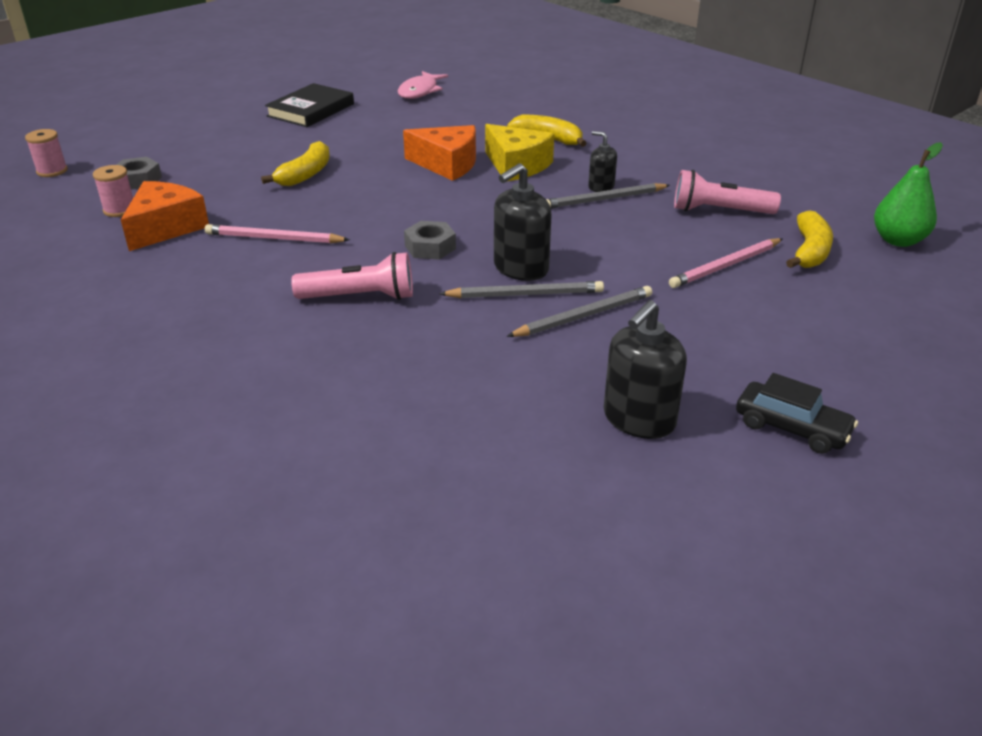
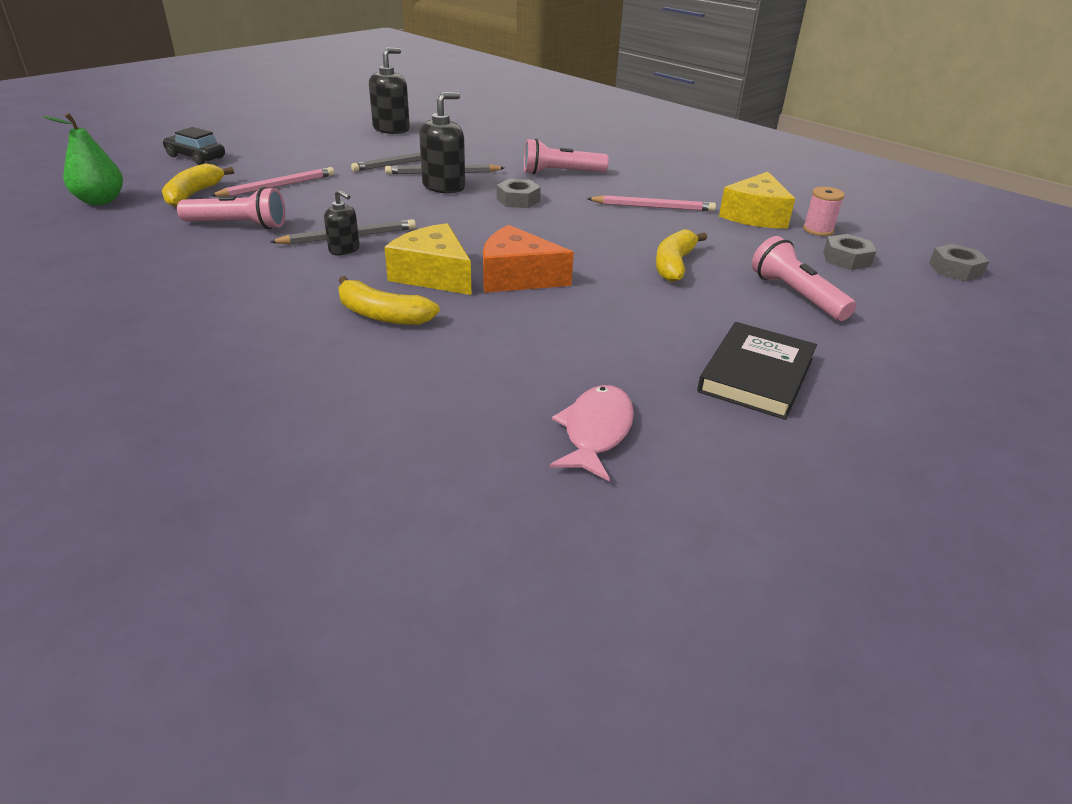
camera: 175 degrees right, 0 degrees up
(52, 171) = (955, 269): pink spool -> grey nut
(165, 227) = (755, 215): orange cheese -> yellow cheese
(226, 151) = (796, 295): none -> pink flashlight
(791, 428) = (313, 126): black car -> black car (196, 157)

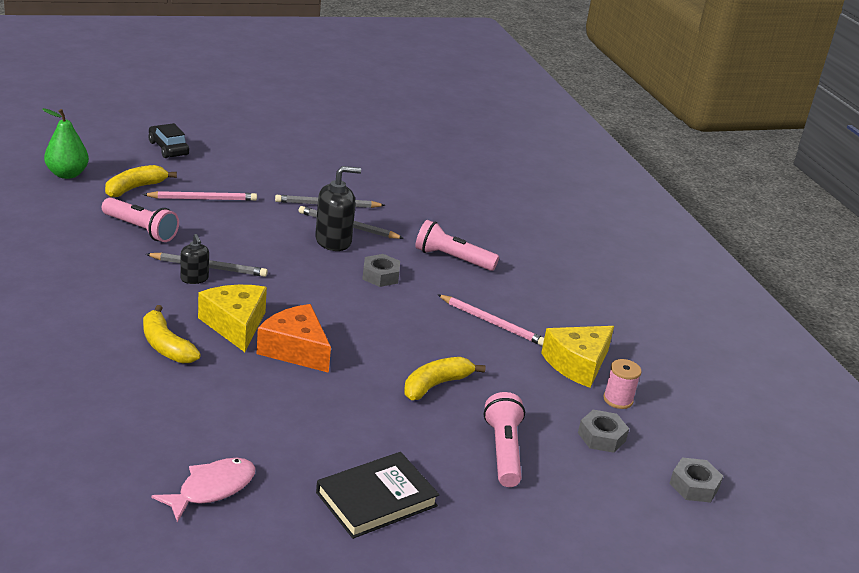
camera: 25 degrees right, 5 degrees down
(391, 129) = (355, 162): black soap dispenser -> none

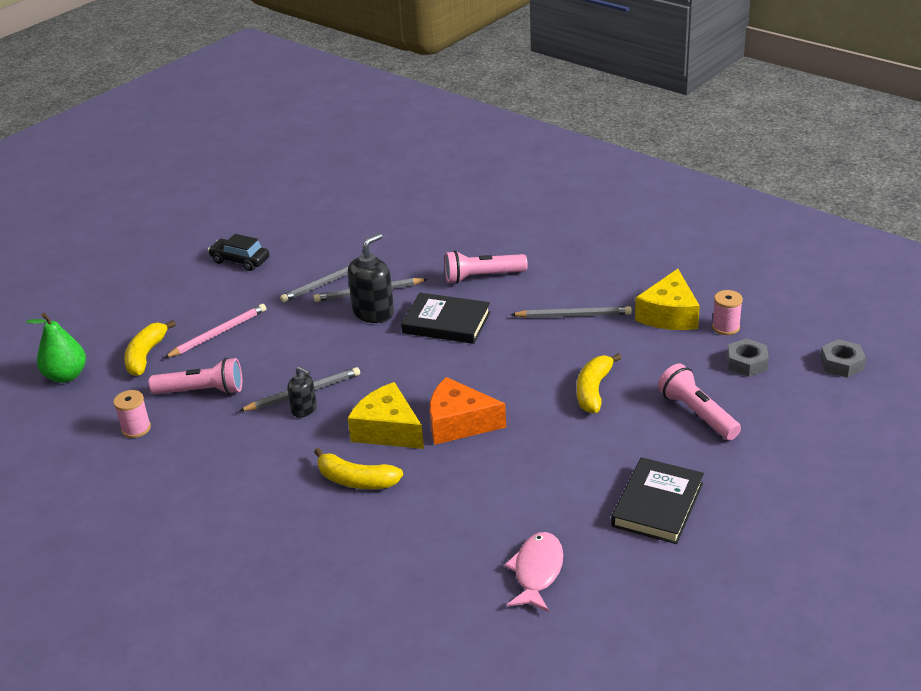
camera: 25 degrees left, 5 degrees up
(65, 230) = (136, 428): none -> pink spool
(168, 148) = (125, 301): black car -> black car (240, 261)
(380, 276) = (446, 322): grey nut -> black book
(492, 323) = (573, 315): pink pencil -> grey pencil

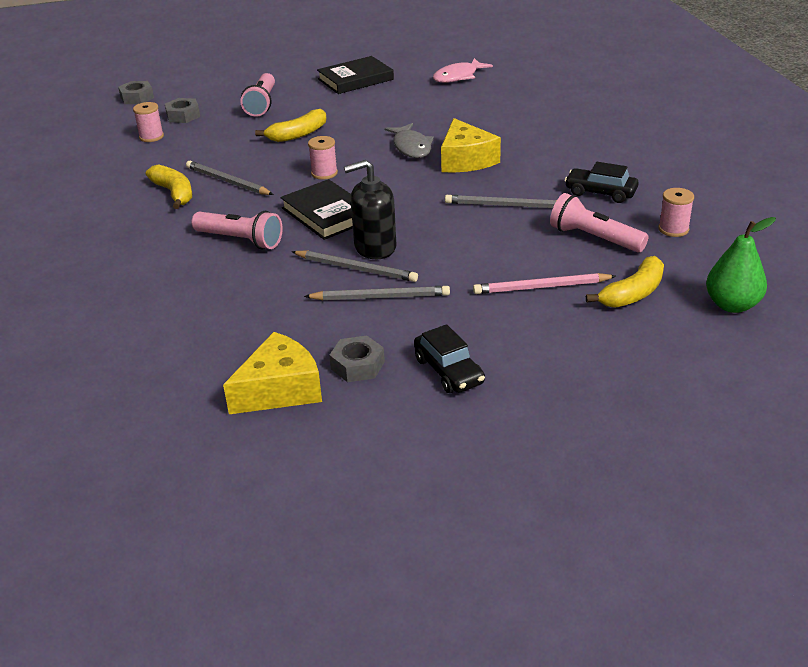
camera: 145 degrees left, 0 degrees up
(224, 444) = (600, 193): none -> black car
(299, 242) = (357, 365): none -> grey nut
(304, 409) = (515, 193): black soap dispenser -> none
(356, 480) = (518, 141): yellow banana -> yellow banana (174, 193)
(459, 423) = (411, 147): orange cheese -> grey fish
(502, 358) = (324, 173): none -> pink spool
(669, 315) = (167, 157): yellow cheese -> yellow cheese (280, 389)

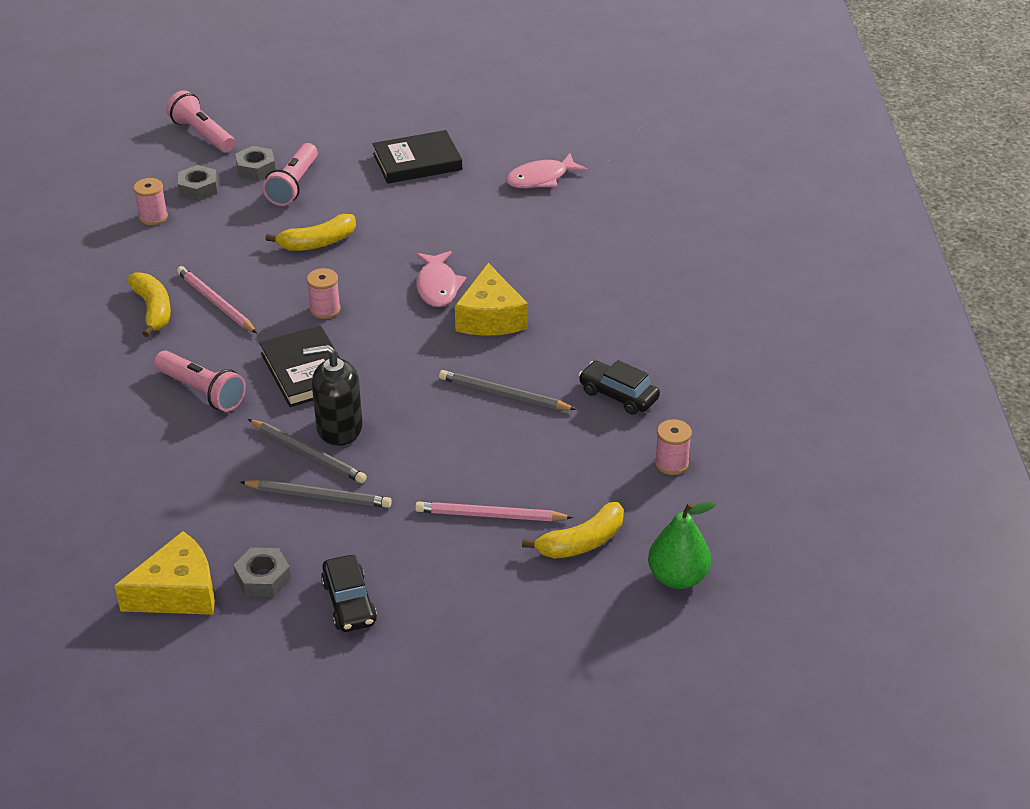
camera: 10 degrees right, 5 degrees up
(137, 97) = (155, 149): grey nut -> grey nut (256, 169)
(227, 181) = (215, 302): grey pencil -> pink pencil
(411, 147) = (438, 286): grey fish -> pink fish
(594, 238) = (578, 459): pink flashlight -> pink flashlight (202, 134)

